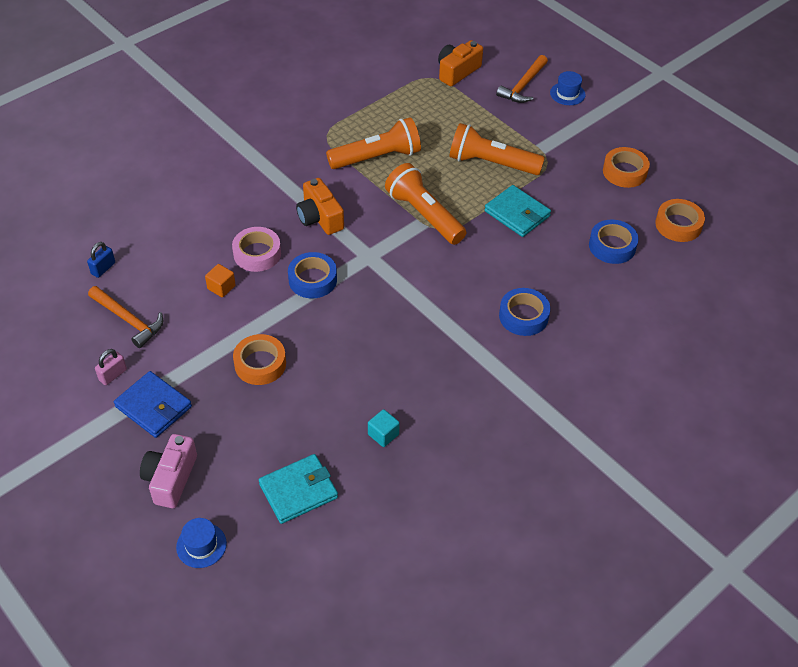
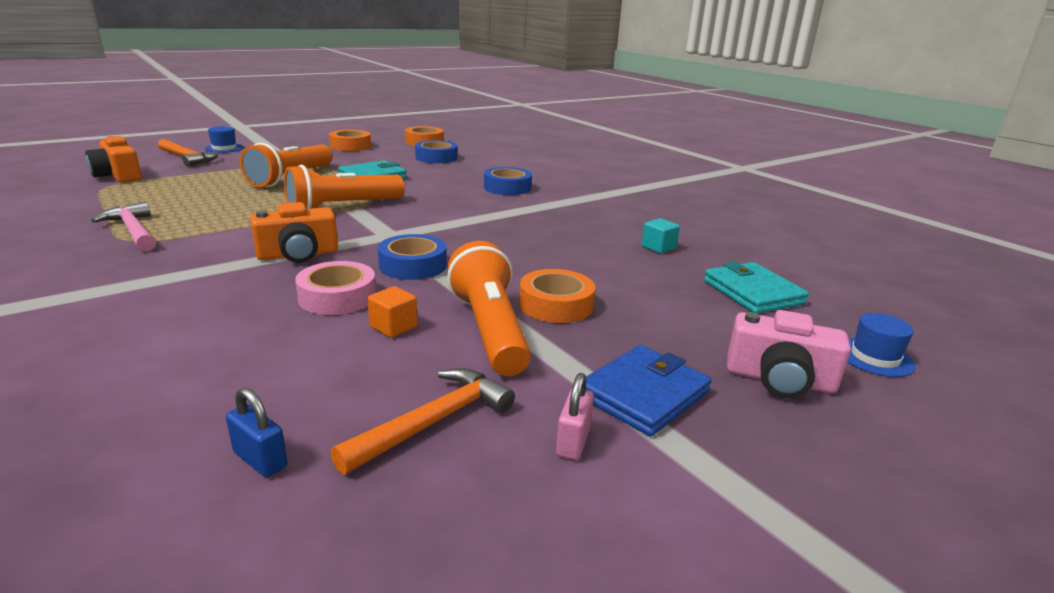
camera: 85 degrees left, 25 degrees down
(113, 375) = (573, 441): pink padlock -> pink padlock turned 60 degrees clockwise
(343, 129) = (133, 231): none -> pink hammer
(377, 157) = (217, 219): orange flashlight -> orange flashlight (489, 330)

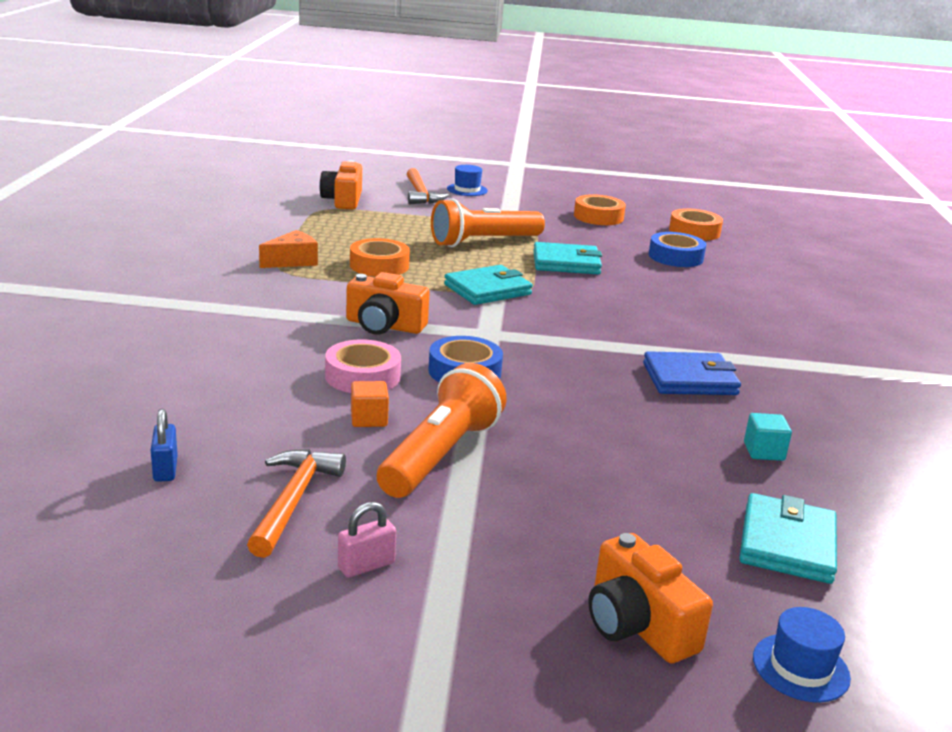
camera: 40 degrees right, 0 degrees up
(133, 231) = (292, 261): pink hammer -> orange cheese
(343, 207) = (487, 289): orange flashlight -> turquoise wallet
(433, 422) = (293, 501): orange hammer -> orange hammer turned 75 degrees counterclockwise
(507, 187) = (701, 319): blue tape -> none
(556, 305) = (536, 460): orange tape -> orange tape (379, 265)
(643, 394) = (482, 566): blue wallet -> blue wallet (689, 379)
(779, 380) = (637, 625): pink camera -> orange camera

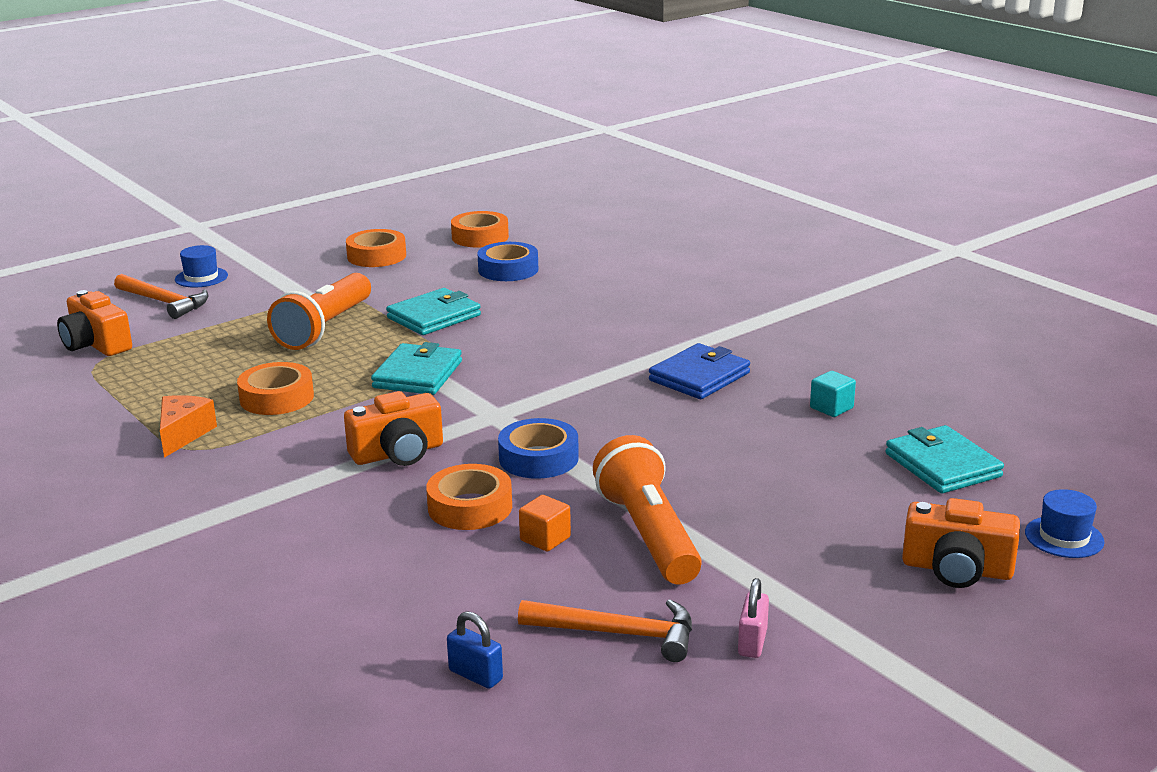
camera: 40 degrees left, 0 degrees up
(293, 501) = (618, 633): orange hammer -> orange hammer turned 135 degrees clockwise
(362, 376) = (470, 507): pink tape -> orange tape

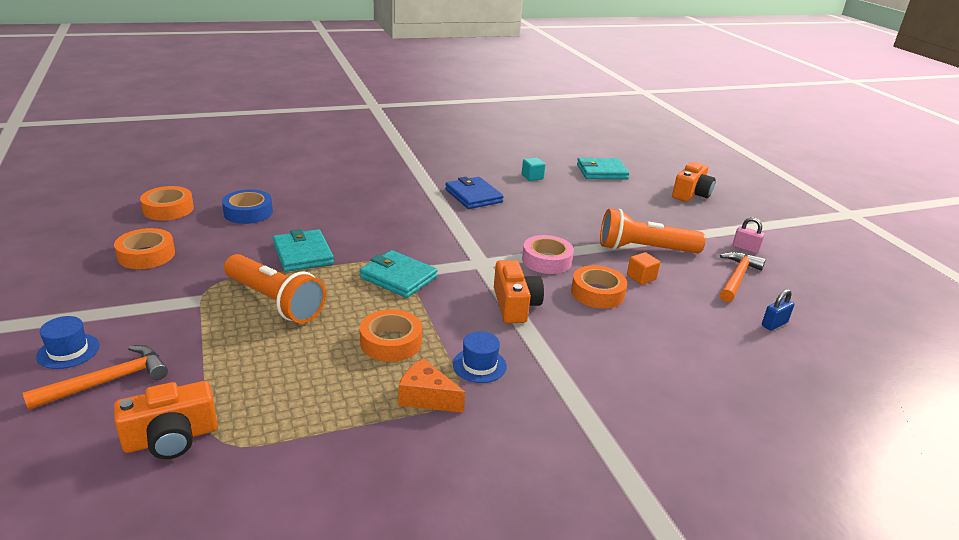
camera: 75 degrees left, 5 degrees up
(538, 458) = (546, 260): blue tape -> pink tape
(1064, 537) = (670, 169): blue hat -> blue hat (479, 365)

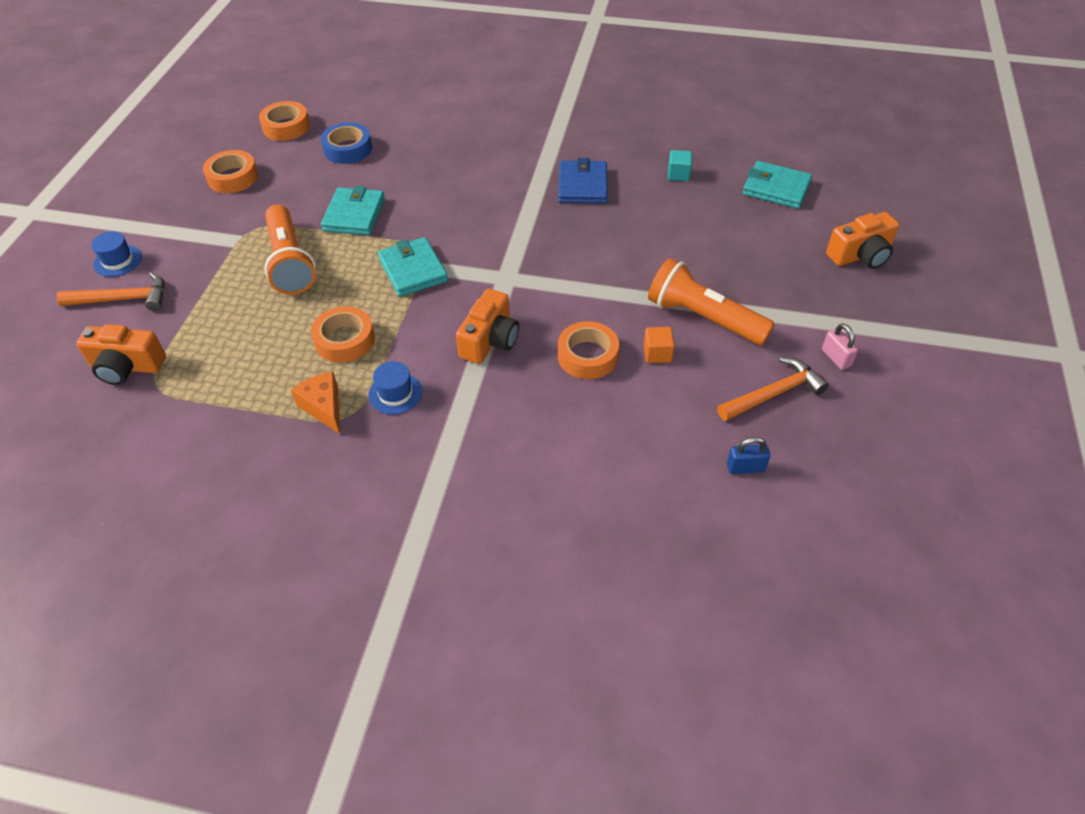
camera: 35 degrees right, 20 degrees up
(546, 260) = (576, 297): pink tape -> none

